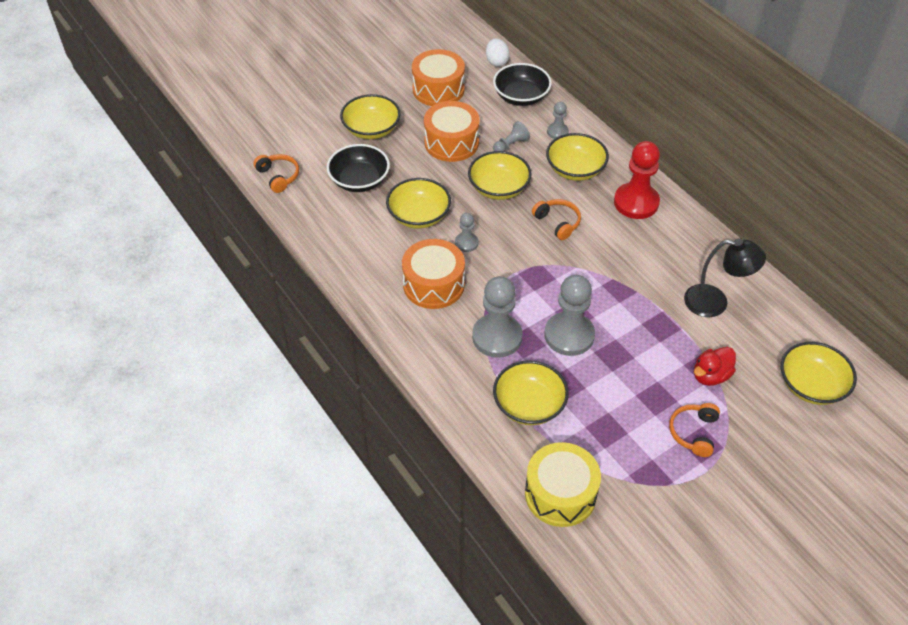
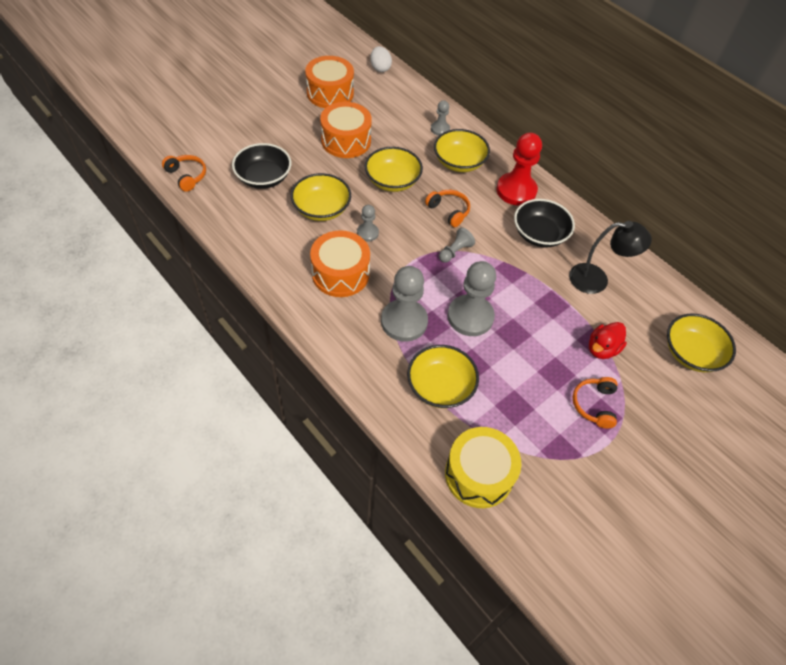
camera: 10 degrees left, 5 degrees up
(371, 129) = (271, 130): yellow bowl -> none
(510, 145) = (399, 142): grey pawn -> grey pawn (455, 251)
(521, 97) = (404, 98): black bowl -> black bowl (539, 234)

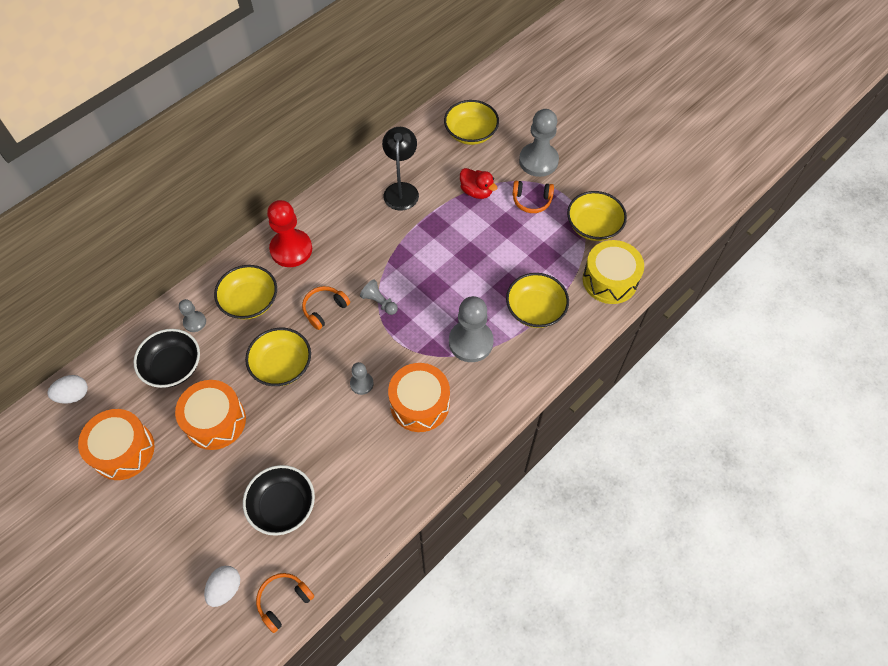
camera: 90 degrees left, 5 degrees up
(207, 145) = (225, 589): none -> white egg
(321, 209) = (329, 434): yellow bowl -> yellow bowl (593, 226)
(470, 317) = (457, 288): grey pawn -> grey pawn (538, 161)
(539, 234) = (350, 231): black bowl -> black bowl (173, 367)

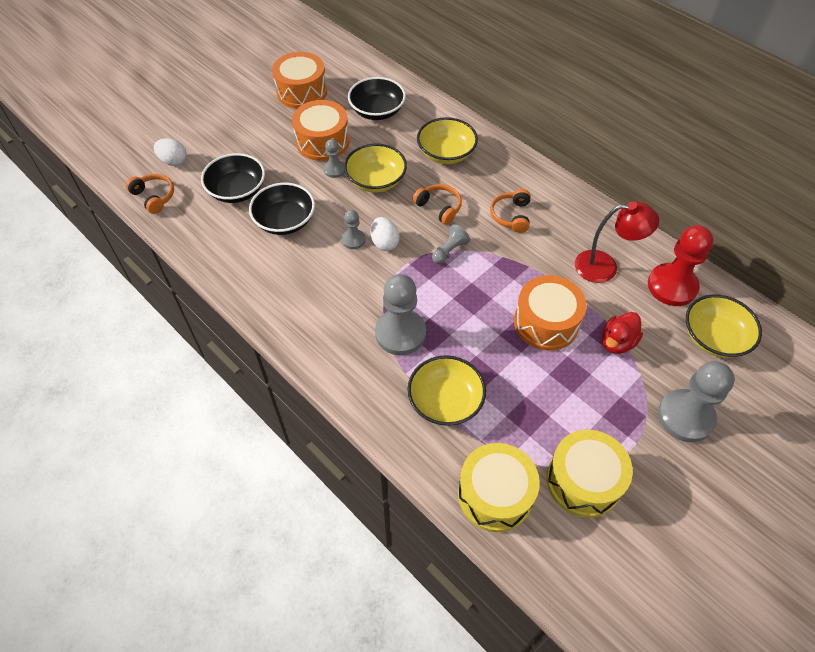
camera: 90 degrees right, 5 degrees down
(73, 395) = (353, 60): white egg -> white egg (384, 243)
(194, 322) = (422, 119): grey pawn -> grey pawn (334, 170)
(291, 249) = (510, 178): red pawn -> red pawn (672, 286)
(332, 450) = (285, 221): none -> black bowl
(401, 190) = (605, 267): black lamp -> red lamp
(419, 404) = (327, 287): orange drum -> orange drum (546, 323)
(531, 201) = (614, 405): orange headphones -> orange headphones (511, 216)
(593, 226) = (583, 481): yellow bowl -> yellow drum

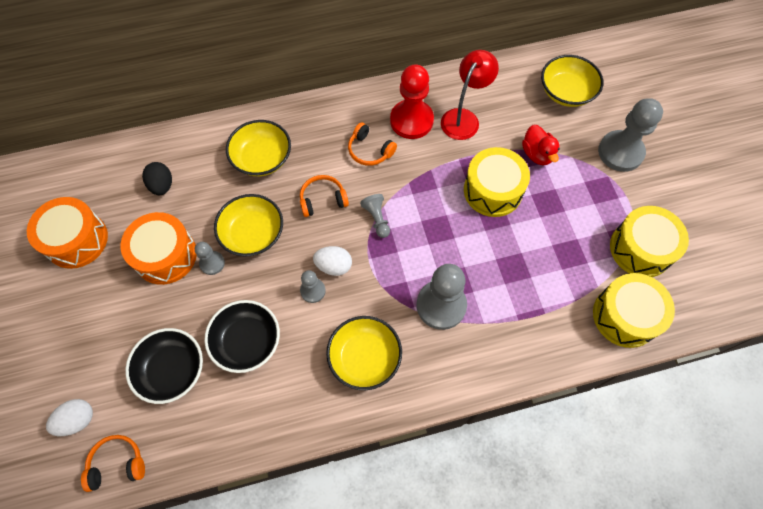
camera: 60 degrees left, 10 degrees up
(377, 111) = (162, 185): black bowl -> black egg
(445, 401) = (526, 306): yellow bowl -> yellow bowl (365, 358)
(546, 323) = (493, 190): orange drum -> yellow drum
(672, 286) = (507, 87): red pawn -> red pawn (411, 120)

